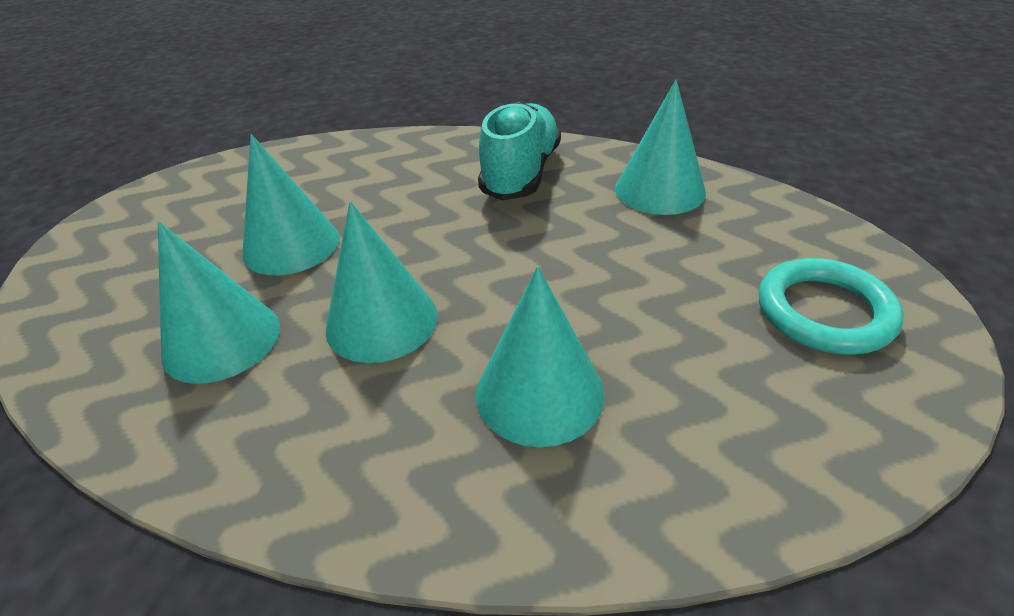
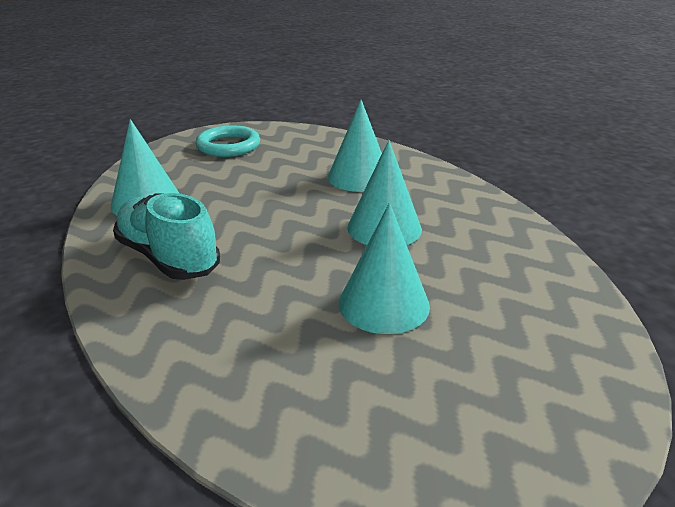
camera: 135 degrees left, 10 degrees down
(221, 340) = (478, 266): turquoise cone -> none
(521, 173) = (168, 258): turquoise shoe -> turquoise shoe turned 75 degrees clockwise

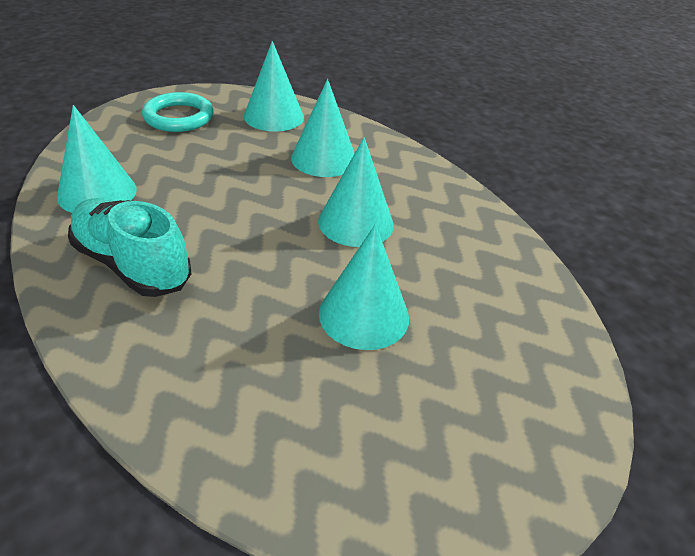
camera: 10 degrees left, 10 degrees up
(315, 145) = (274, 116): none -> turquoise cone

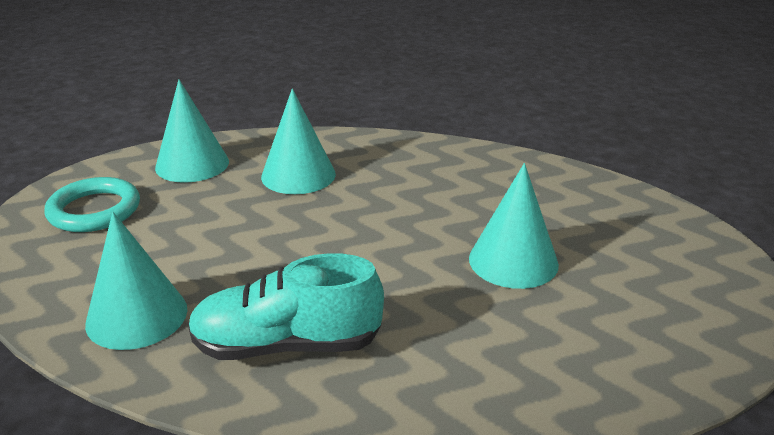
camera: 40 degrees left, 10 degrees down
(355, 222) = (404, 206): turquoise cone -> none

